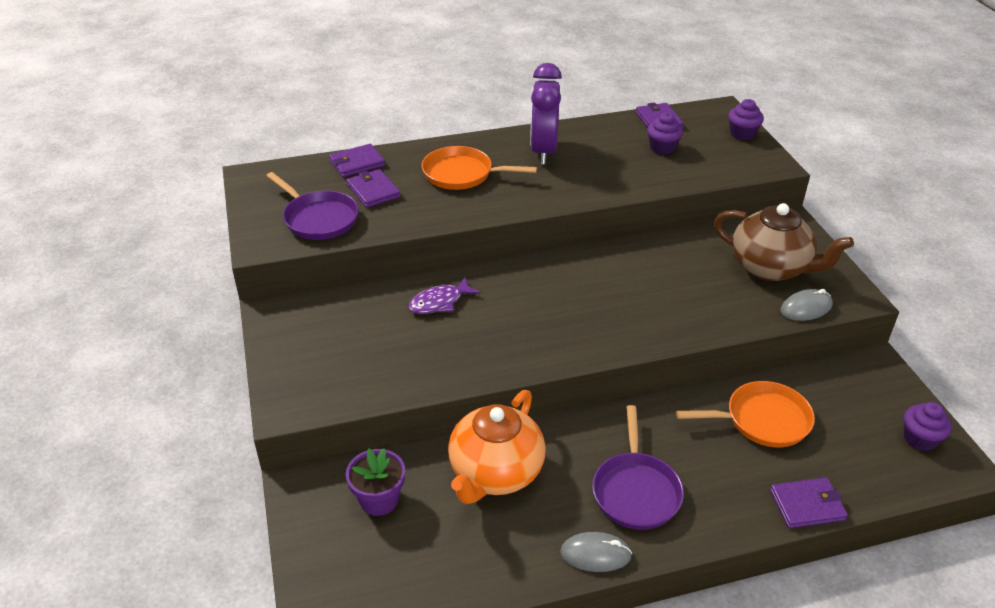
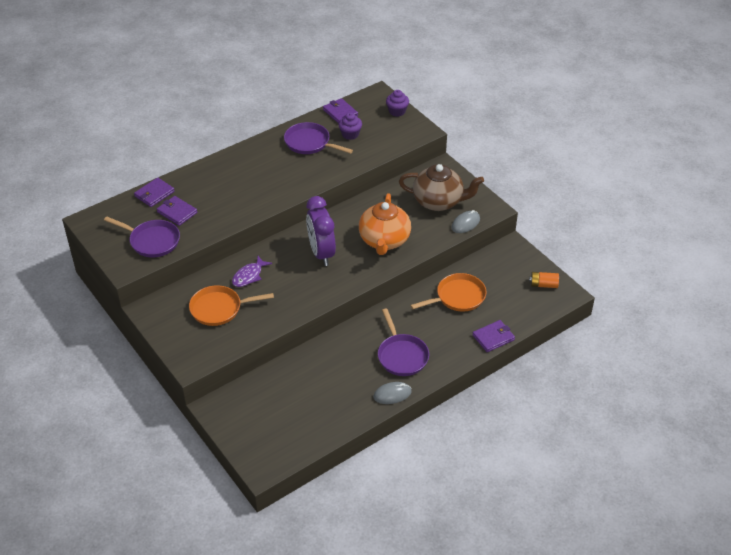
camera: 20 degrees left, 5 degrees up
(379, 500) = (262, 401): purple flower pot -> none
(462, 174) = (229, 185): orange pan -> orange pan (219, 309)
(495, 473) = (321, 368): orange teapot -> orange teapot (384, 241)
(543, 151) = (274, 155): purple clock -> purple clock (321, 253)
(600, 147) = (310, 143): none -> purple pan
(919, 439) = (543, 285): purple cupcake -> orange battery

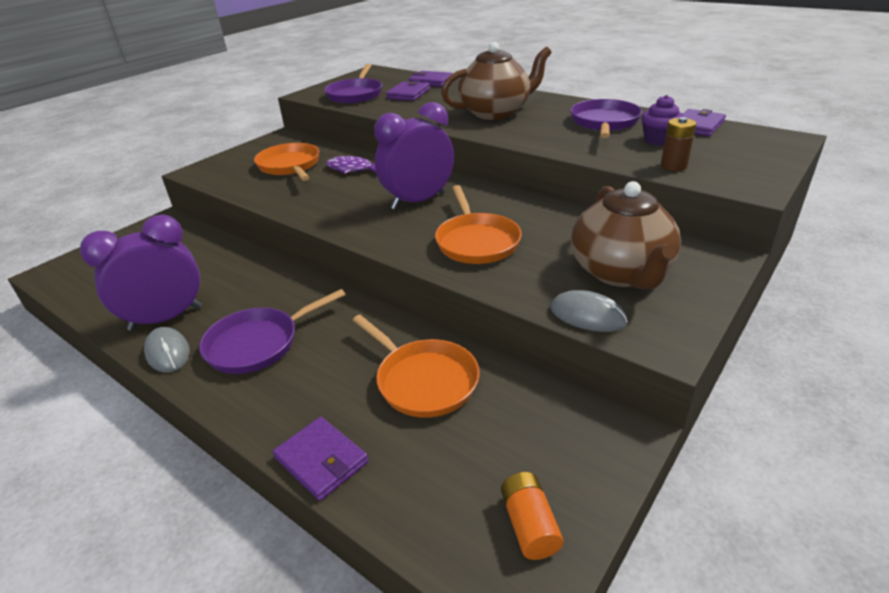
camera: 75 degrees right, 10 degrees down
(256, 180) = (496, 112): none -> brown teapot
(356, 397) = (166, 318): none -> purple clock
(384, 241) = (476, 241): orange teapot -> orange pan
(386, 143) = (673, 166): none -> brown battery
(397, 111) = (769, 159): purple cupcake -> none

